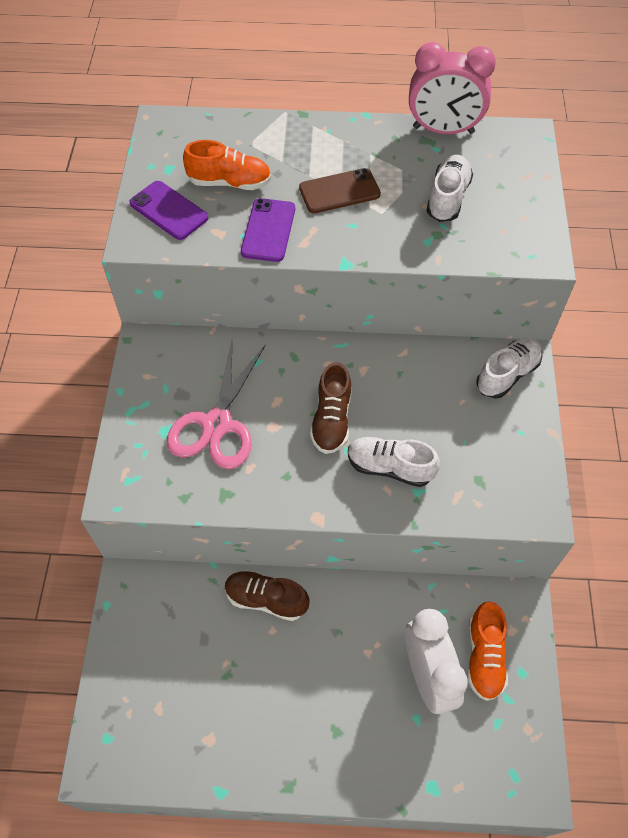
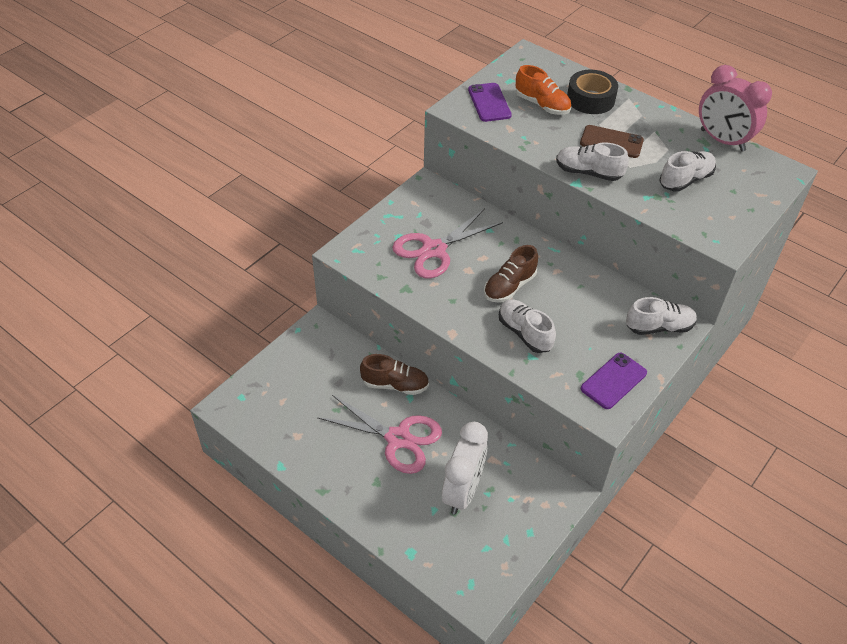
camera: 35 degrees right, 10 degrees down
(266, 599) = (395, 385): brown shoe -> brown shoe turned 135 degrees clockwise
(268, 230) = (543, 141): purple phone -> purple phone (613, 381)
(275, 148) = (590, 99): none -> black tape
(318, 662) = (398, 438): none -> pink scissors
(347, 244) = (588, 173): none -> white shoe
(484, 656) = (511, 506): orange shoe -> none

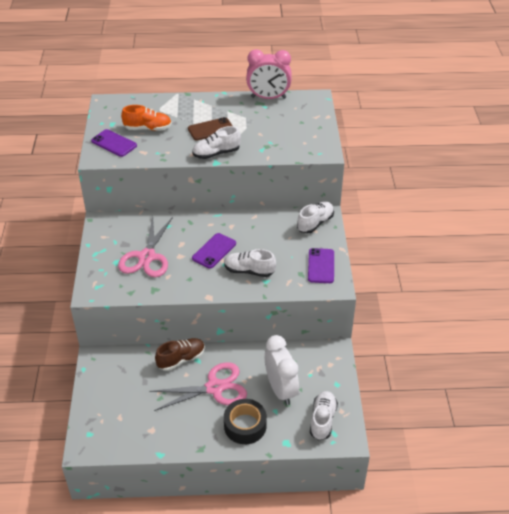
camera: 40 degrees left, 5 degrees down
(509, 286) = (214, 251): brown shoe -> purple phone
(590, 99) = (173, 111): black tape -> black tape (245, 426)
(685, 180) = (272, 129): white shoe -> white shoe (322, 420)

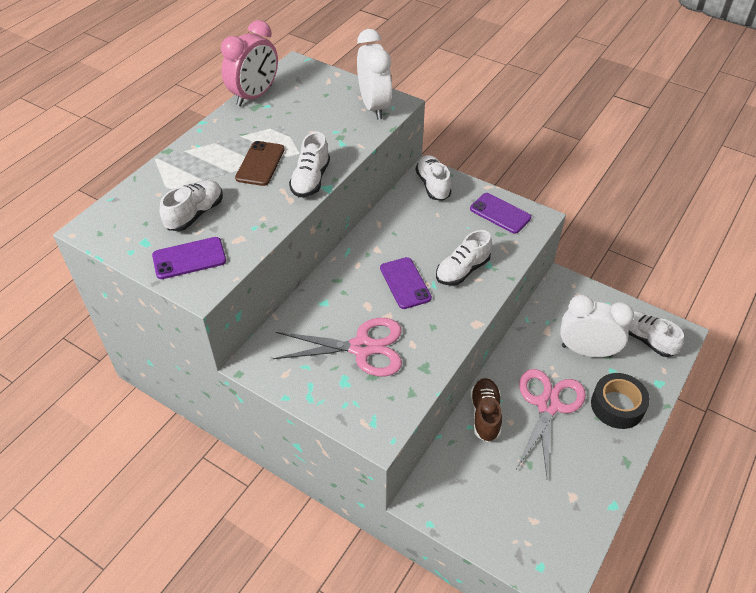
camera: 55 degrees left, 5 degrees up
(147, 257) = (362, 348): pink scissors -> pink scissors turned 45 degrees counterclockwise
(148, 128) = (195, 214): orange shoe -> white shoe
(311, 145) = (374, 106): none -> white clock

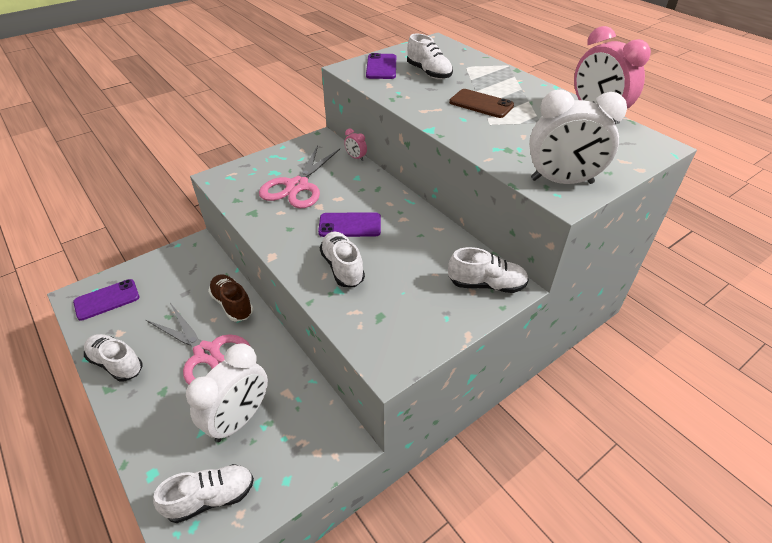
camera: 110 degrees right, 5 degrees down
(285, 315) = (356, 157): none -> pink clock
(310, 180) = (445, 123): white shoe -> white shoe (116, 363)
(485, 415) = (232, 304): brown shoe -> brown shoe turned 150 degrees counterclockwise
(500, 213) = (413, 329): purple phone -> purple phone (107, 300)
(617, 406) = (161, 413): black tape -> none

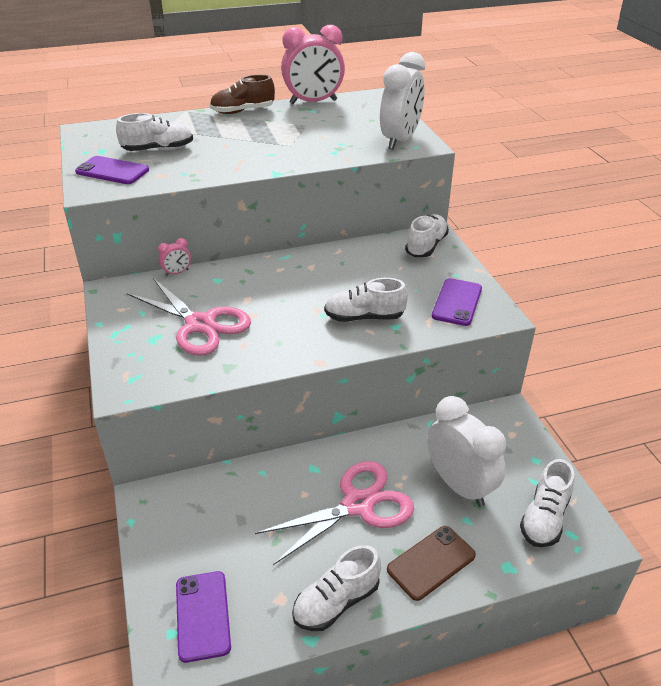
camera: 70 degrees left, 5 degrees down
(211, 498) = (544, 518): white shoe -> white shoe turned 150 degrees counterclockwise
(232, 304) = (288, 472): brown shoe -> brown shoe (243, 111)
(350, 225) = (300, 300): purple phone -> purple phone (457, 302)
(481, 104) = (251, 140): brown phone -> brown phone (431, 562)

